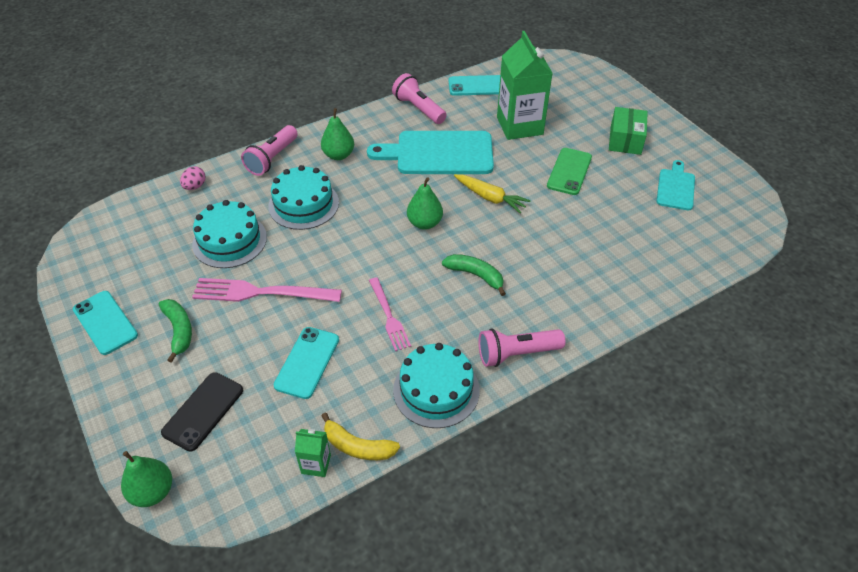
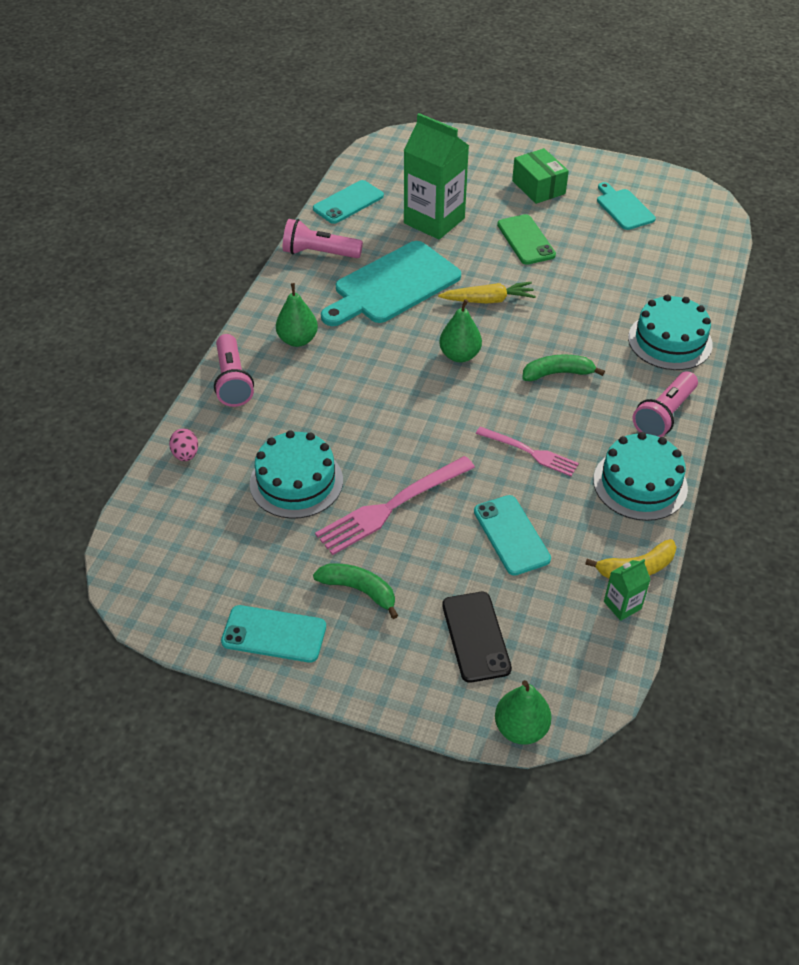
camera: 40 degrees left, 0 degrees up
(303, 204) = (325, 405): turquoise cake -> turquoise cake (670, 341)

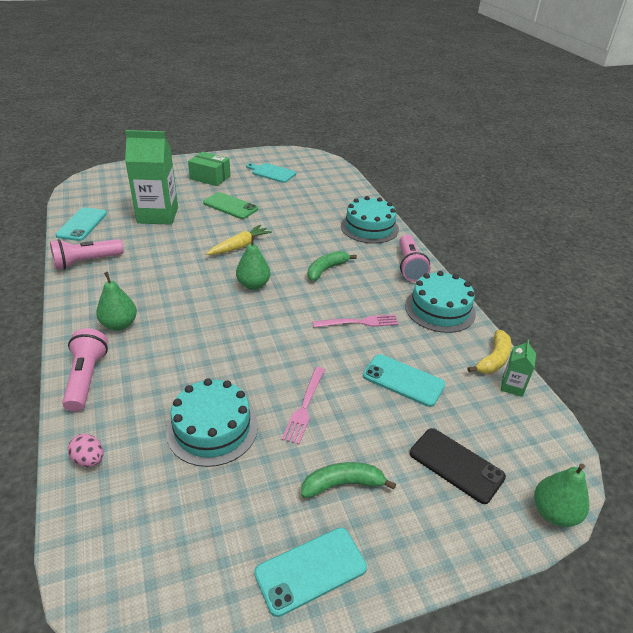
camera: 40 degrees left, 10 degrees down
(233, 381) = (86, 378): pink flashlight -> pink flashlight turned 135 degrees counterclockwise
(390, 507) = (304, 407): pink fork -> pink fork, size x0.62
(393, 285) = (163, 261): turquoise cutting board -> none

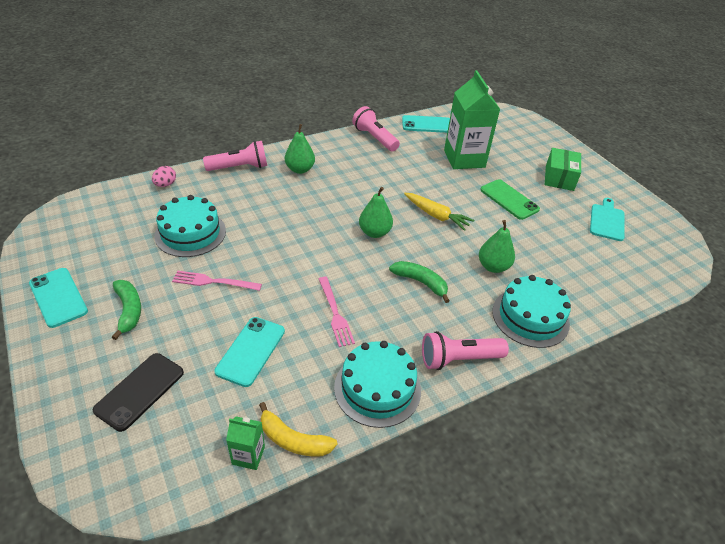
camera: 80 degrees right, 5 degrees up
(230, 206) = (509, 199): green phone -> green phone turned 60 degrees counterclockwise
(554, 513) = (73, 471): green pear -> green pear (493, 266)

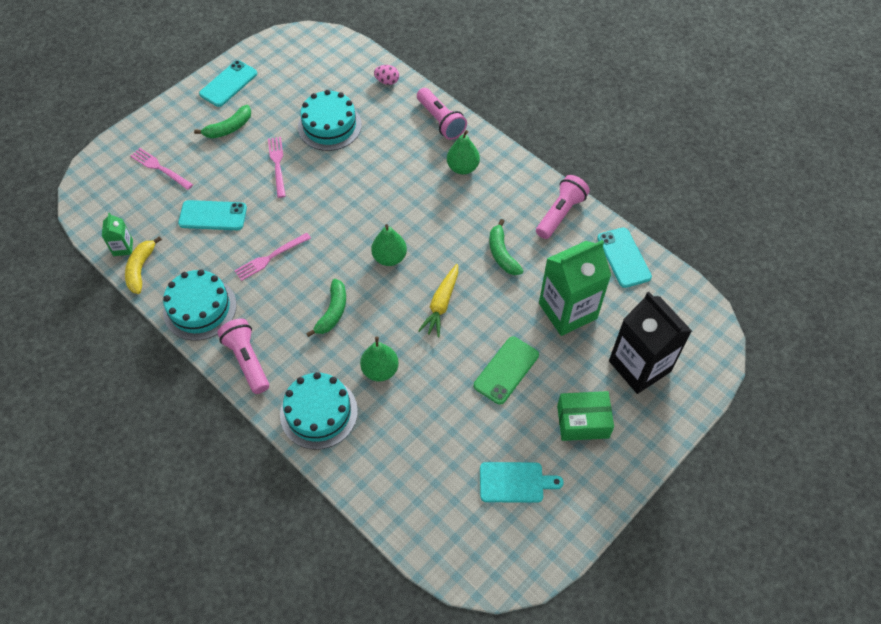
camera: 75 degrees right, 15 degrees up
(140, 391) = (159, 168): black phone -> pink fork
(399, 173) = (502, 254): none -> green banana
(519, 144) = (639, 366): none -> black carton

